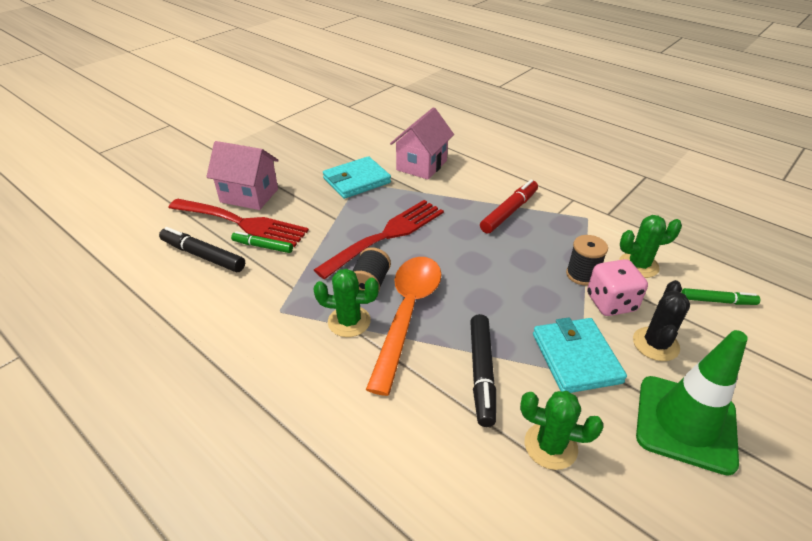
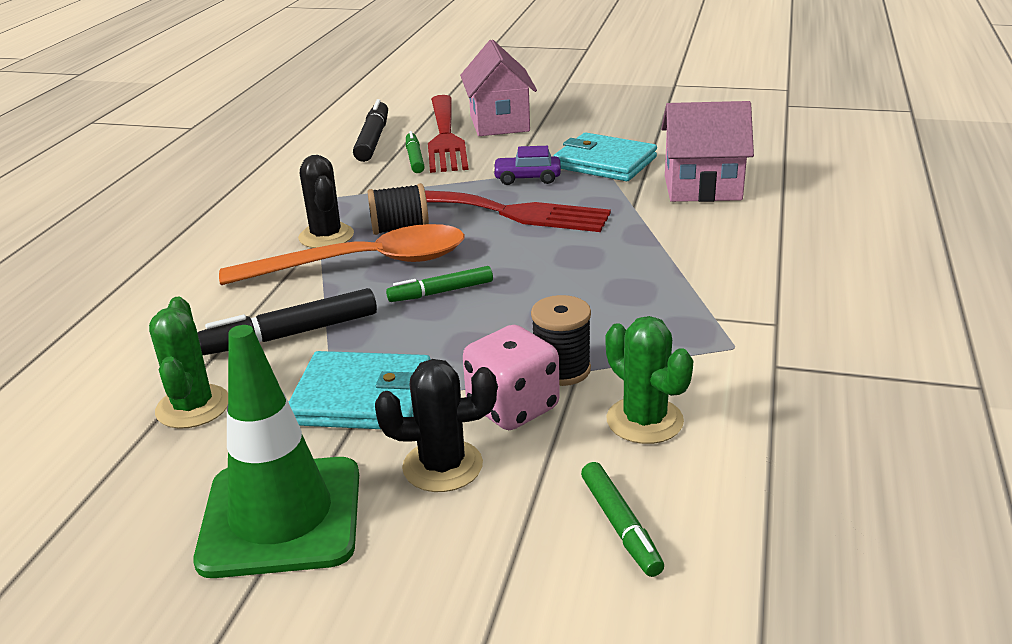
camera: 65 degrees right, 10 degrees down
(348, 213) = (527, 178): none -> purple car
(349, 321) = (326, 236): green cactus -> black cactus
(471, 291) = (441, 292): none -> green marker
(509, 212) = (663, 277): red marker -> none
(576, 358) = (362, 397): turquoise wallet -> turquoise wallet turned 45 degrees clockwise

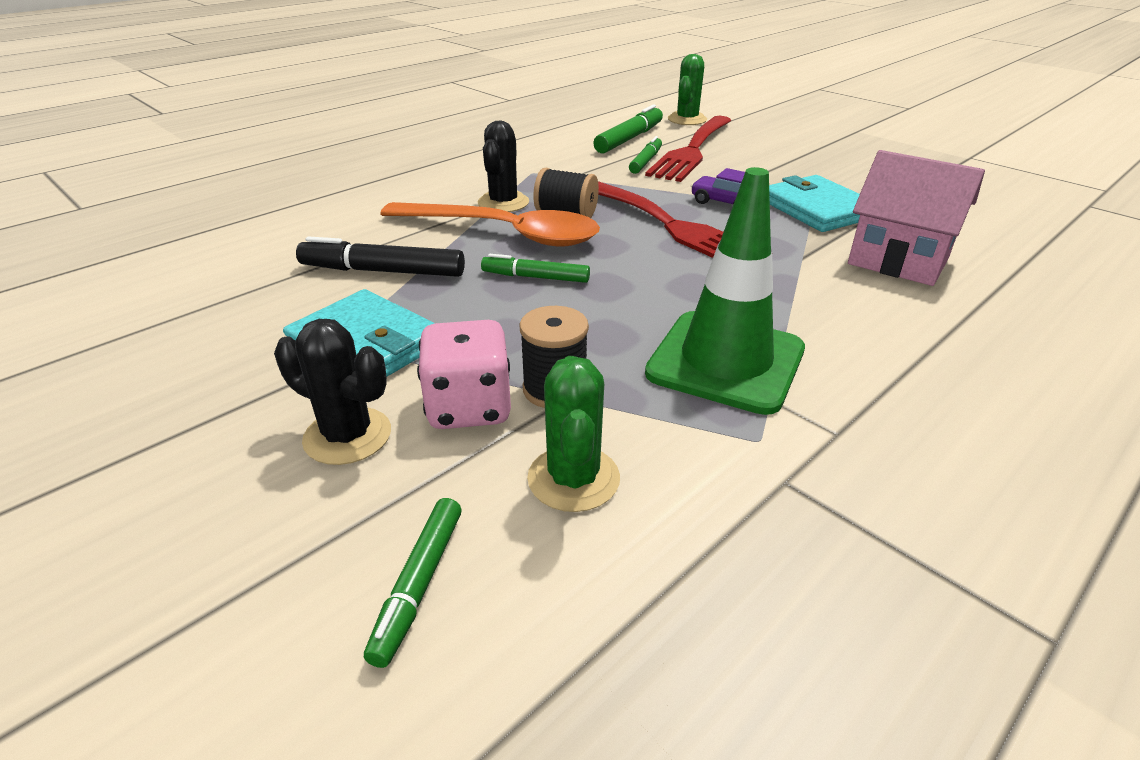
camera: 30 degrees right, 5 degrees up
(193, 407) = (249, 302): green cactus -> green cactus (687, 119)
(281, 517) = (185, 421): green traffic cone -> green traffic cone (726, 361)
(373, 140) = (629, 139): black marker -> green marker
(499, 123) = (752, 151): pink house -> none

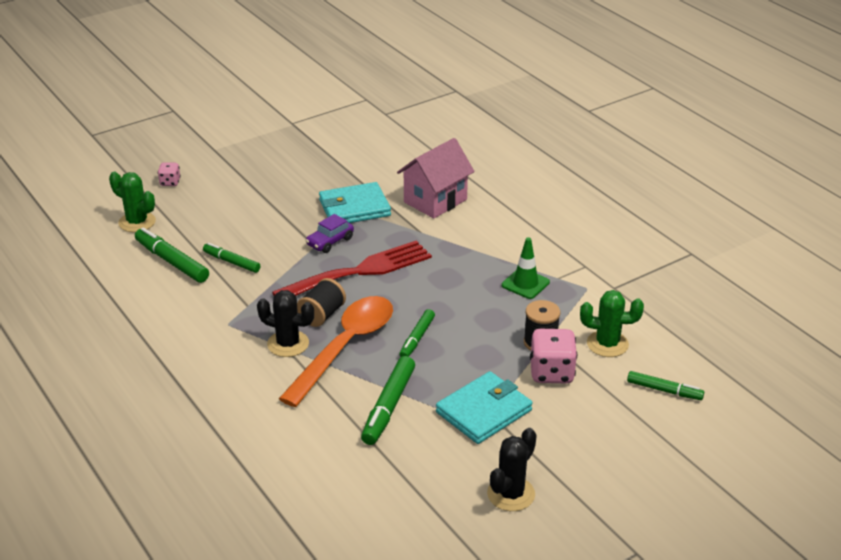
camera: 80 degrees left, 0 degrees up
(347, 436) = (569, 414): black cactus -> black cactus (511, 494)
(382, 271) = (388, 407): black marker -> green marker
(691, 151) = (219, 235): red fork -> none
(726, 361) = (525, 284): green traffic cone -> green traffic cone, size x0.54
(770, 122) = (170, 182): none -> pink dice

